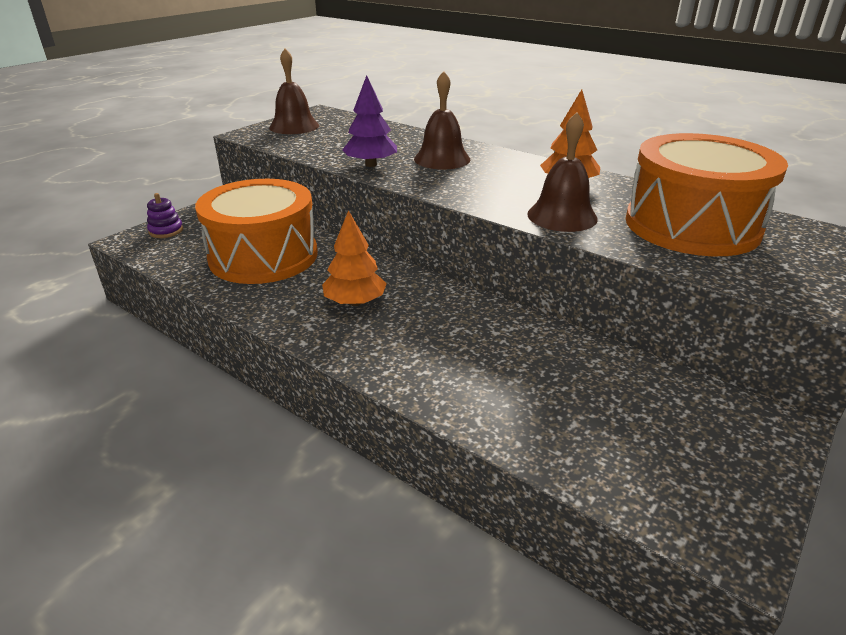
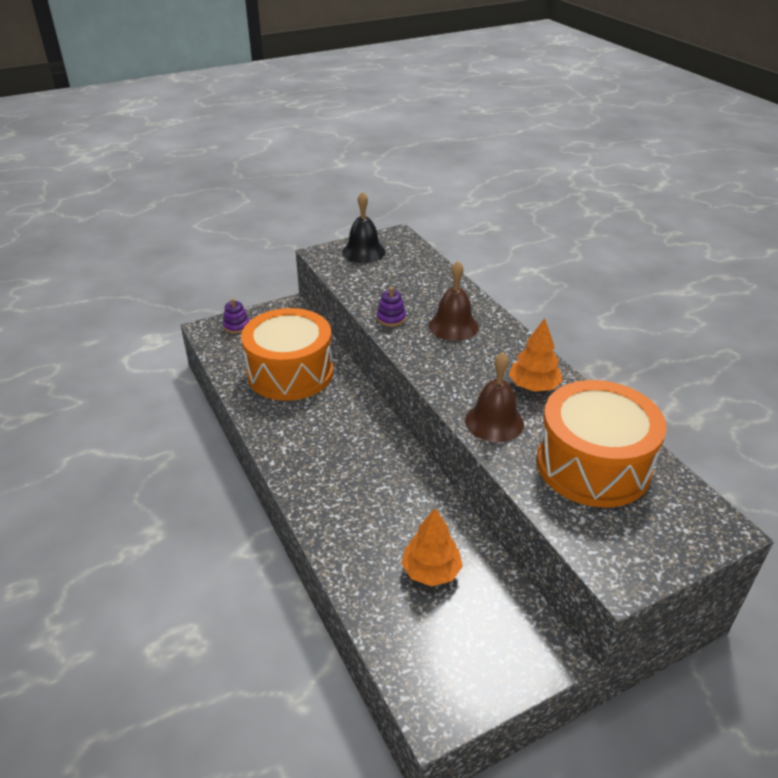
camera: 25 degrees right, 5 degrees up
(294, 126) = (363, 252): brown bell -> black bell
(355, 302) = (328, 438): orange tree -> orange tree (431, 571)
(371, 164) = (391, 318): purple tree -> purple stacking toy

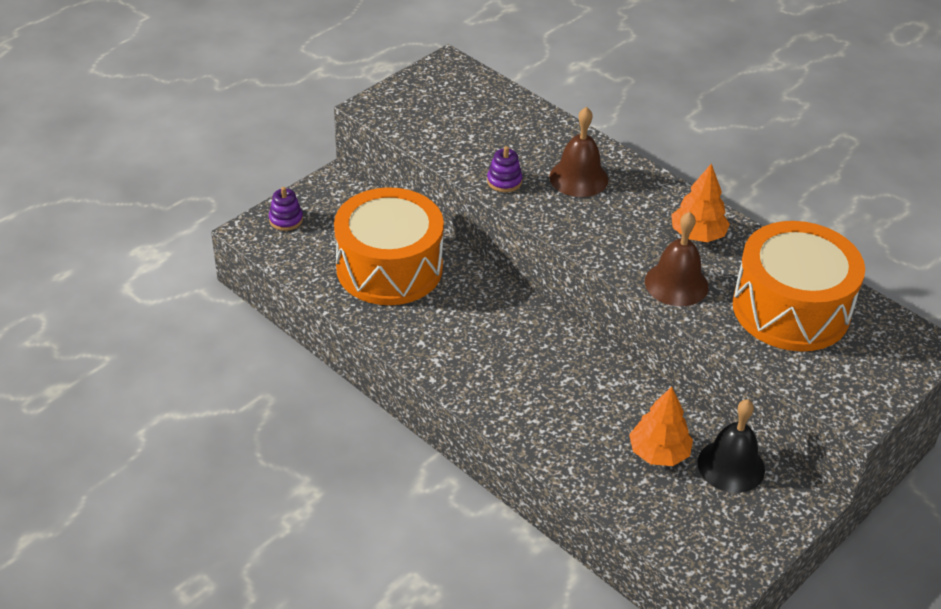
camera: 20 degrees left, 5 degrees up
(363, 252) = (421, 95): black bell -> black bell (731, 466)

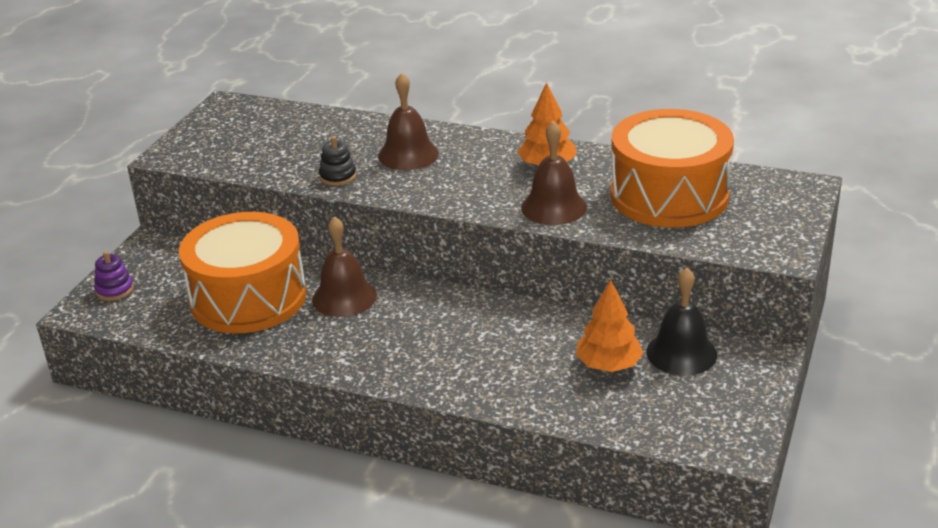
camera: 20 degrees left, 10 degrees down
(469, 297) = (344, 297): none -> brown bell
(504, 181) = (338, 176): purple stacking toy -> black stacking toy

